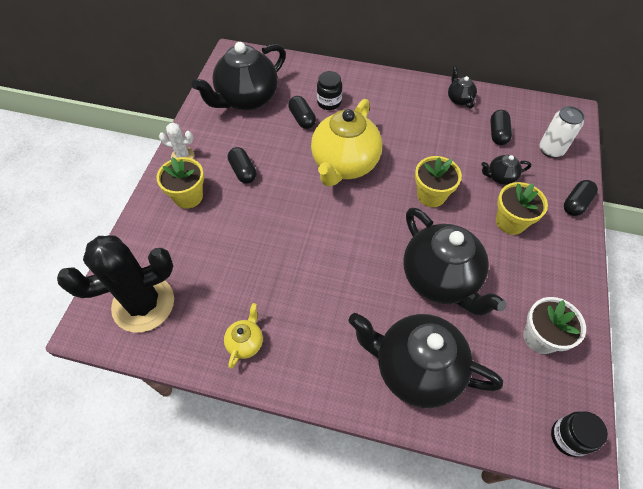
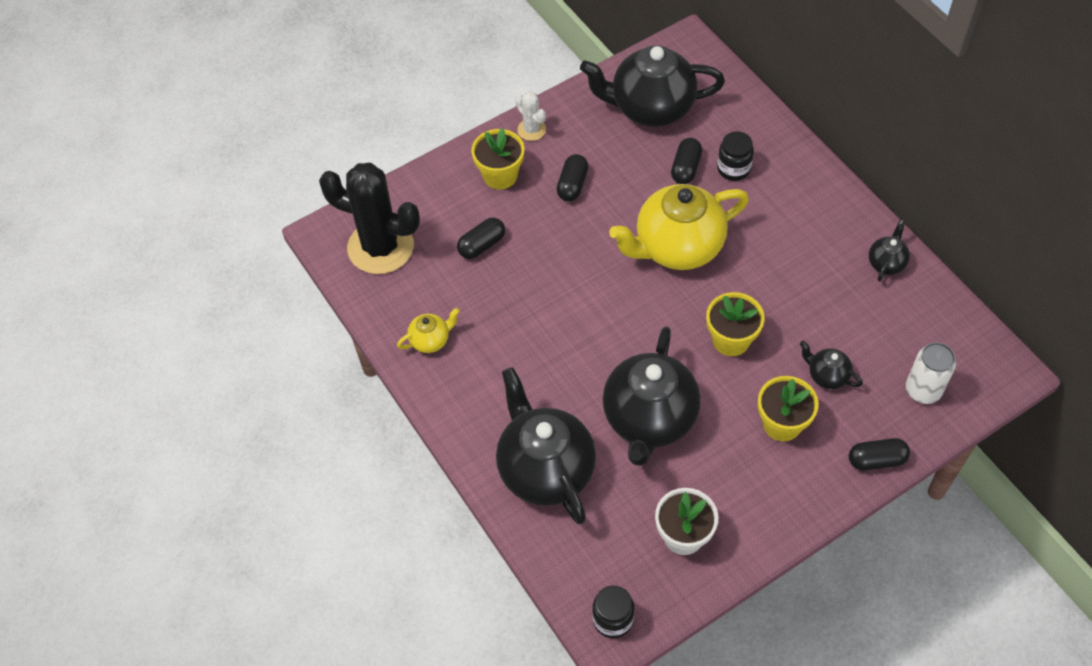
camera: 45 degrees right, 0 degrees up
(498, 134) = (883, 331): black capsule -> black capsule (482, 245)

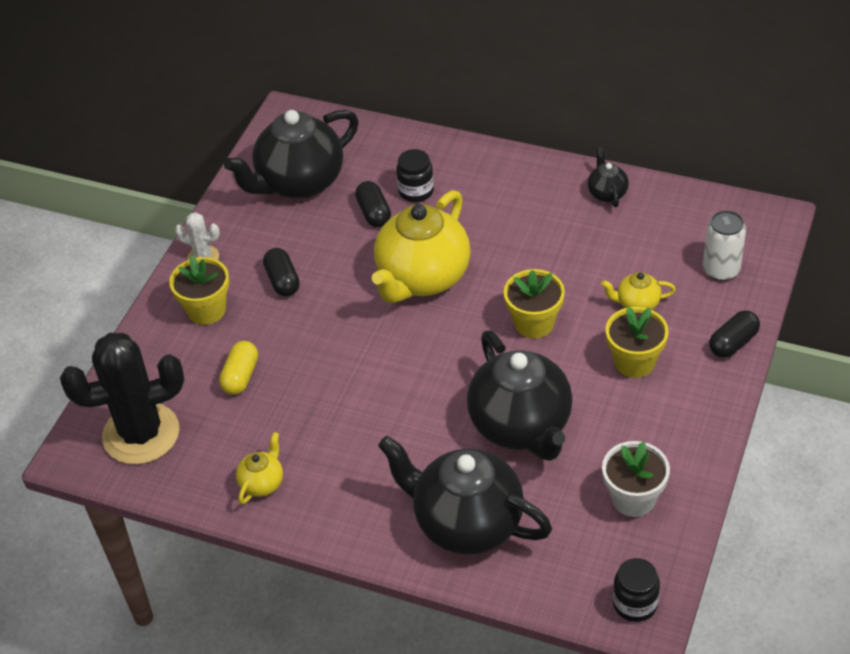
camera: 35 degrees left, 10 degrees down
(482, 245) = (240, 376): black capsule -> yellow capsule
(827, 375) = (637, 304): black teapot -> yellow teapot

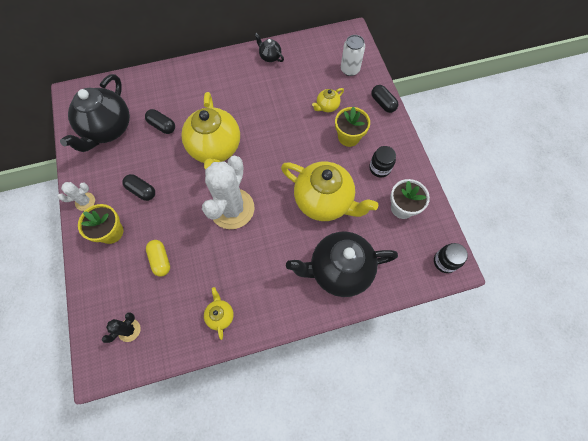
camera: 40 degrees left, 20 degrees up
(141, 434) = (129, 330): black cactus -> black cactus, size x0.45
(383, 366) = (232, 209): none -> white cactus
(416, 191) = (175, 102): black jar -> black jar (379, 168)
(521, 426) = (324, 201): black teapot -> yellow teapot
(534, 323) = (288, 143): yellow flower pot -> none
(733, 343) = (383, 103): black capsule -> black capsule turned 45 degrees counterclockwise

